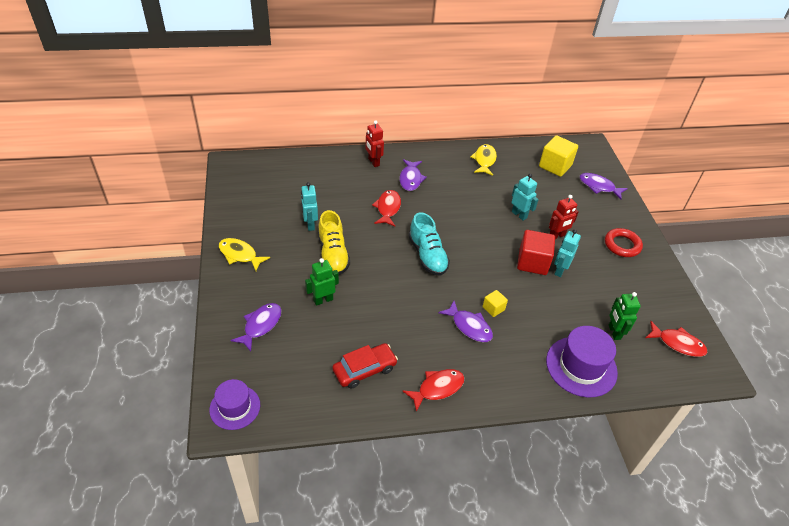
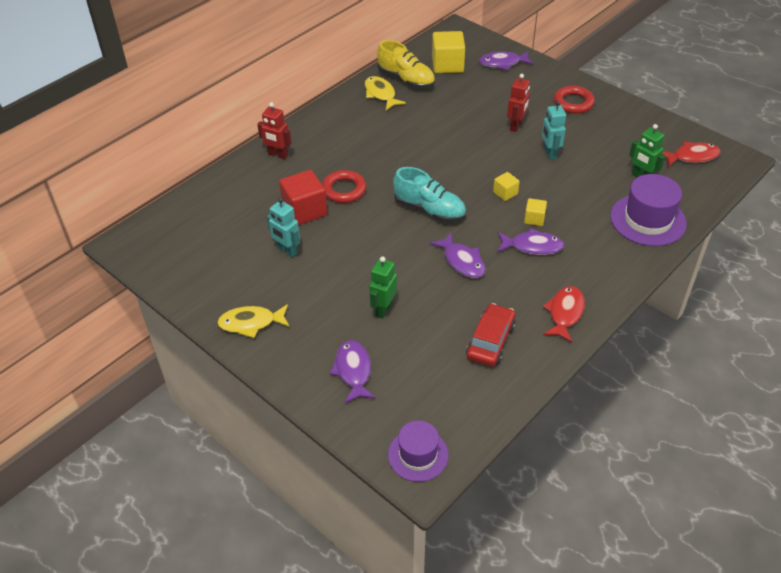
camera: 35 degrees left, 0 degrees up
(333, 254) = (343, 263): yellow shoe -> yellow shoe (406, 80)
(388, 208) = (344, 190): red fish -> red ring
(410, 179) = (333, 150): purple fish -> purple fish (462, 261)
(493, 277) = (505, 193): none -> yellow cube
(519, 215) = (466, 126): turquoise robot -> none
(532, 262) = (522, 160): red cube -> red cube (304, 211)

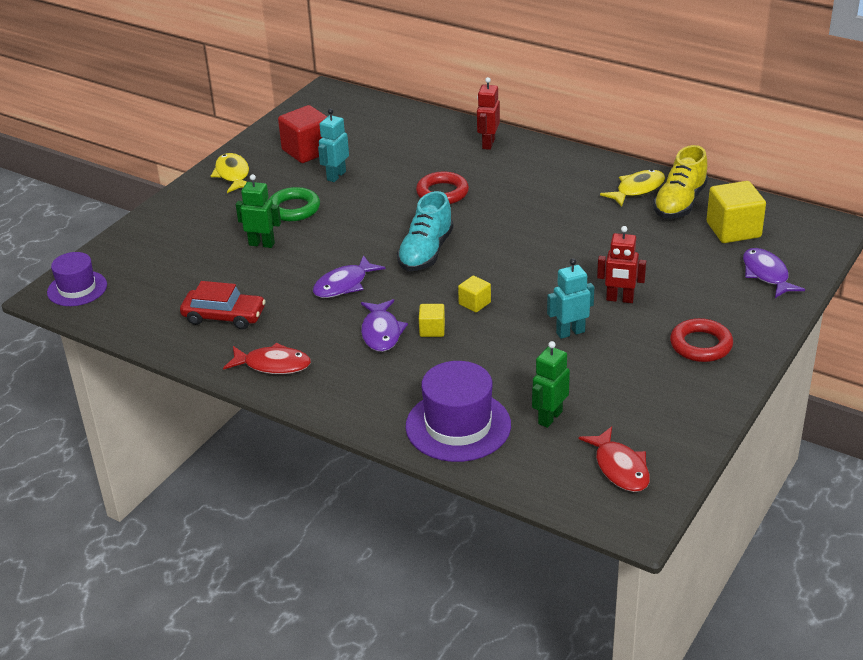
camera: 80 degrees right, 10 degrees down
(304, 211) = (400, 175): red cube -> red cube (307, 151)
(332, 283) = (294, 209): none -> green ring
(353, 371) = (177, 239): purple fish -> none

